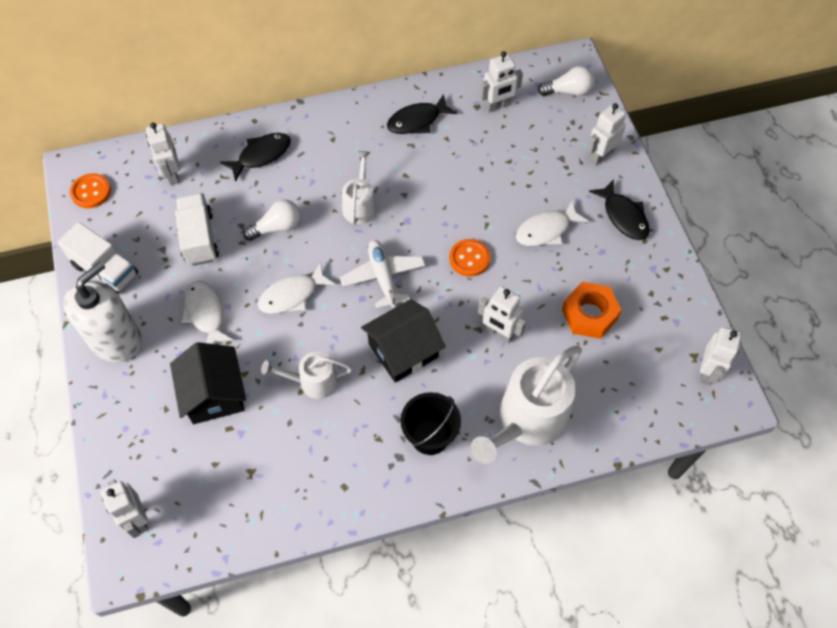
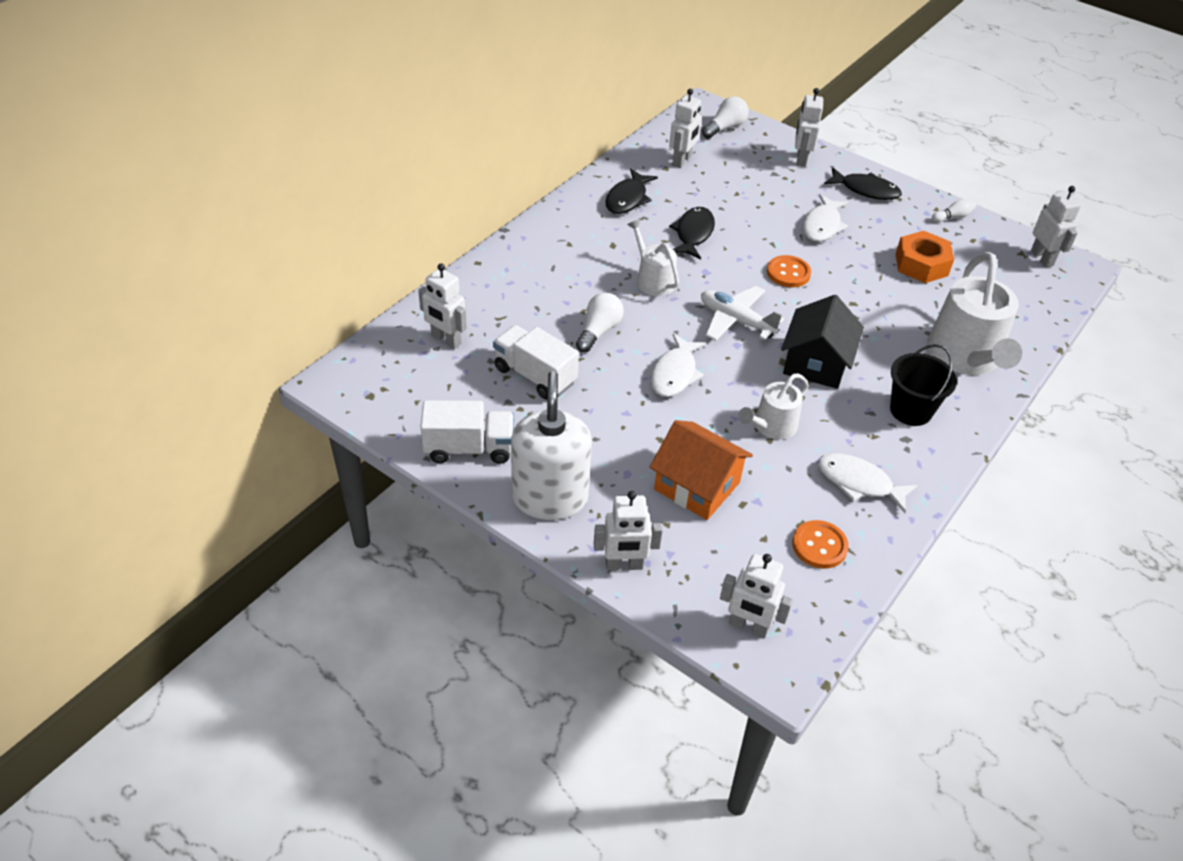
camera: 40 degrees left, 15 degrees down
(91, 192) = (375, 394): orange button -> orange button (819, 546)
(205, 313) = (612, 429): white fish -> white fish (858, 483)
(214, 394) = (697, 486): black house -> orange house
(261, 155) = (517, 285): black fish -> black fish (693, 234)
(499, 333) = (873, 311): white robot -> white robot (624, 565)
(672, 285) = (953, 217): none -> white bowling pin

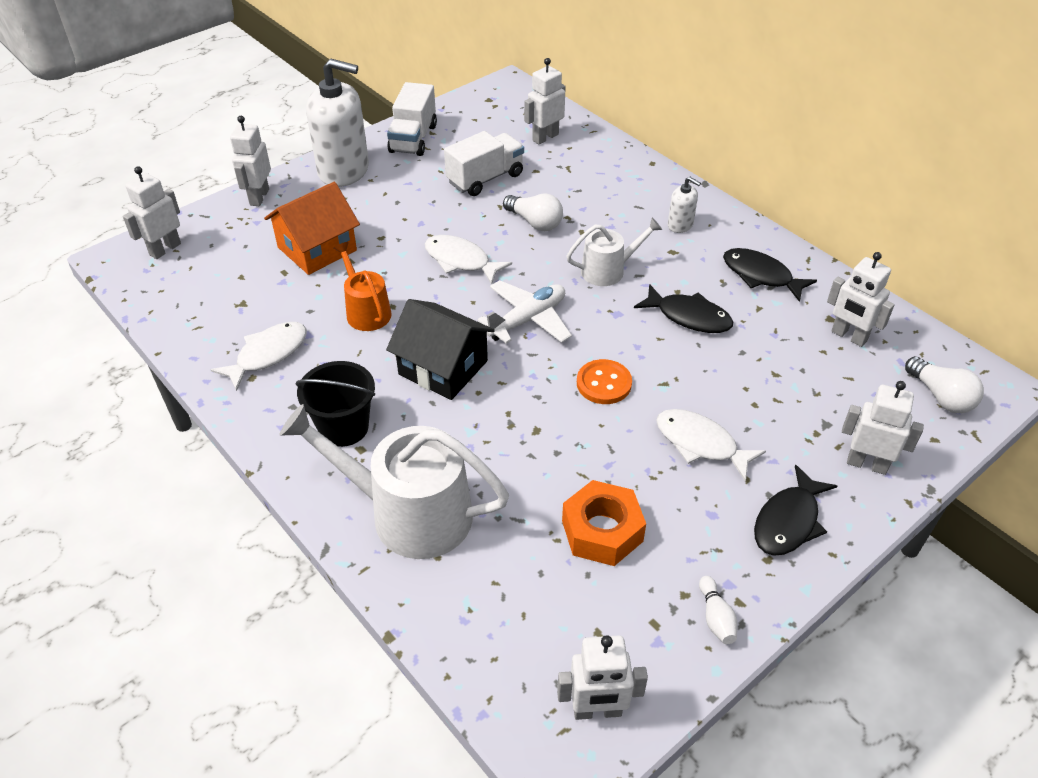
camera: 105 degrees right, 0 degrees up
(573, 242) = (680, 225): none -> white soap dispenser
(771, 426) = (366, 311): white watering can -> orange watering can
(819, 546) = (213, 308): orange button -> none

